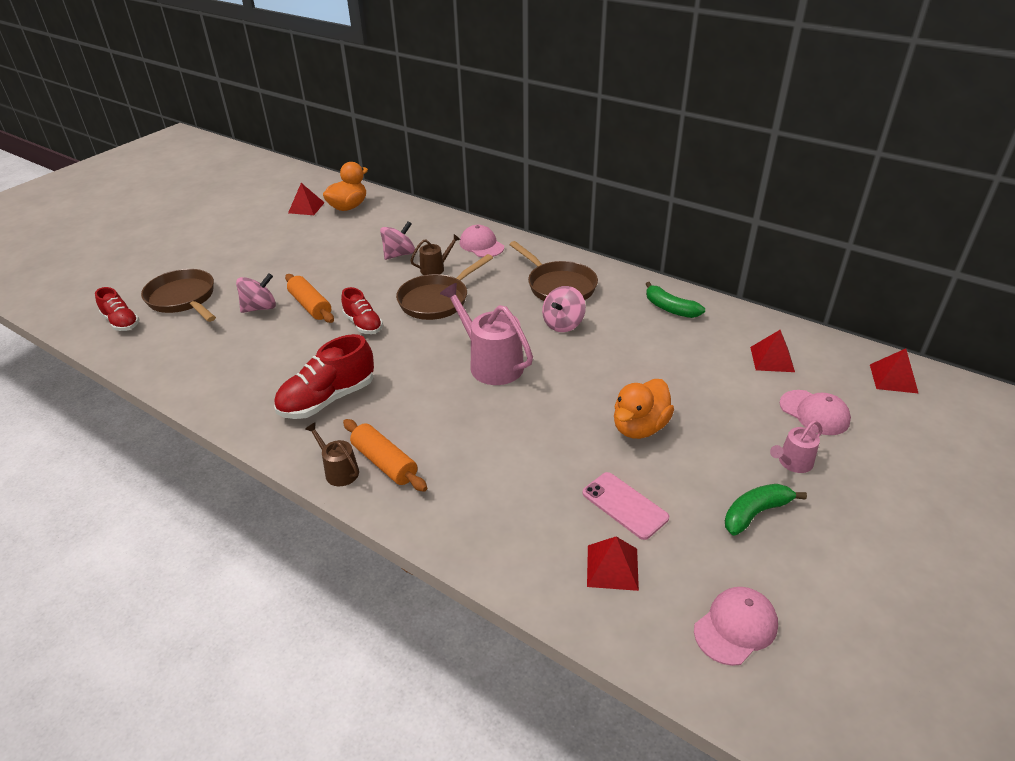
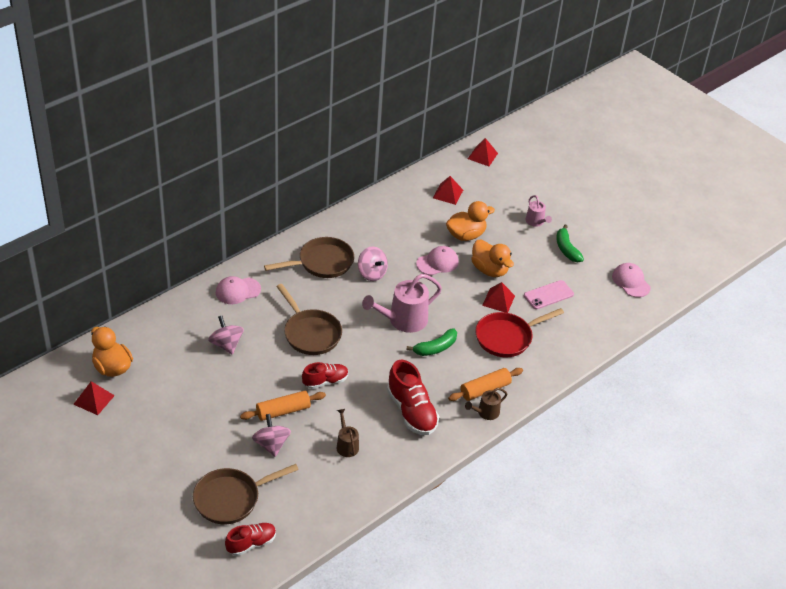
camera: 80 degrees left, 5 degrees up
(435, 268) = (261, 326): brown watering can -> brown watering can (346, 445)
(502, 469) = (507, 337): none -> red pan
(612, 567) = (588, 312): red pyramid -> red pyramid (498, 300)
(670, 308) = (376, 217): green banana -> green banana (435, 348)
(697, 391) = (466, 235): none -> orange duck
(814, 413) = (500, 197): pink cap -> pink cap (437, 263)

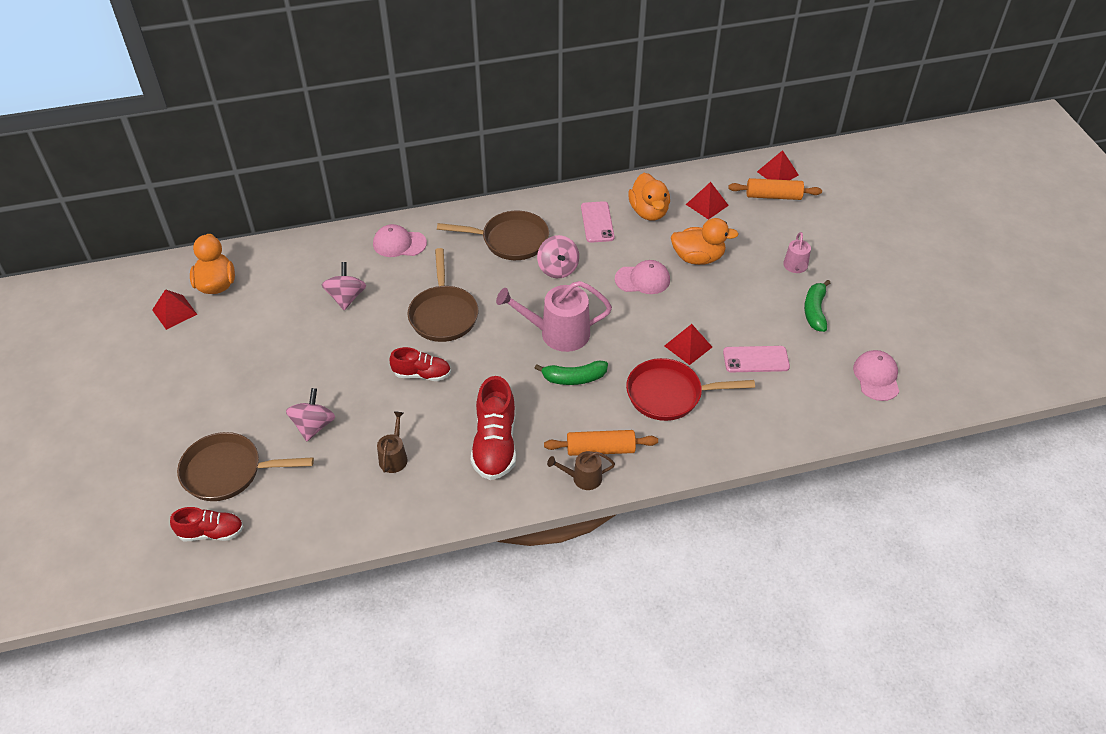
camera: 30 degrees right, 5 degrees up
(283, 411) = (353, 392): orange rolling pin -> orange rolling pin (773, 196)
(377, 230) = (597, 222): none -> pink phone
(489, 270) = (700, 306): orange duck -> orange duck (649, 212)

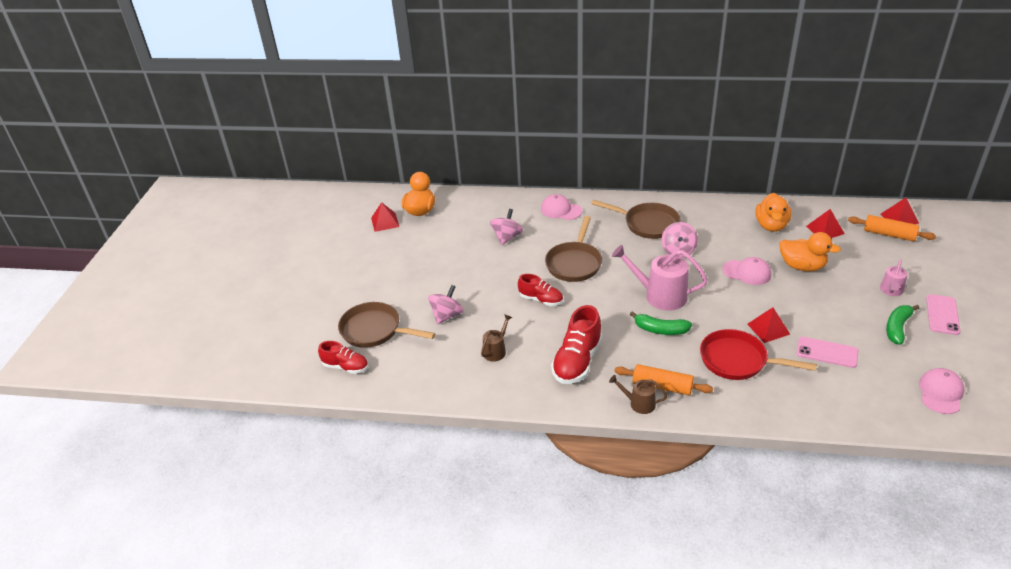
camera: 25 degrees right, 10 degrees down
(597, 222) = (724, 225): pink phone -> pink phone (942, 315)

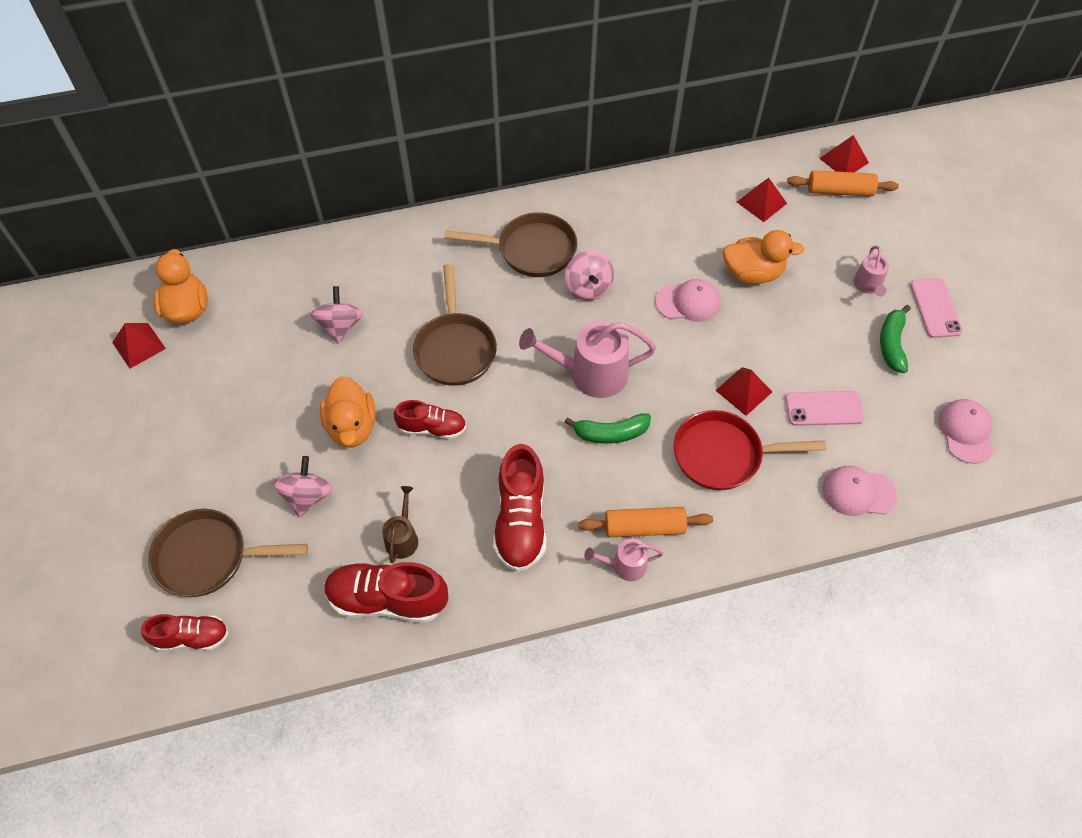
camera: 25 degrees left, 20 degrees up
(471, 380) = (387, 599): none -> red shoe
(561, 210) = (400, 254): pink cap -> pink cap (858, 492)
(639, 403) = (625, 565): brown watering can -> pink watering can
(771, 225) = (693, 212): orange duck -> orange duck (352, 426)

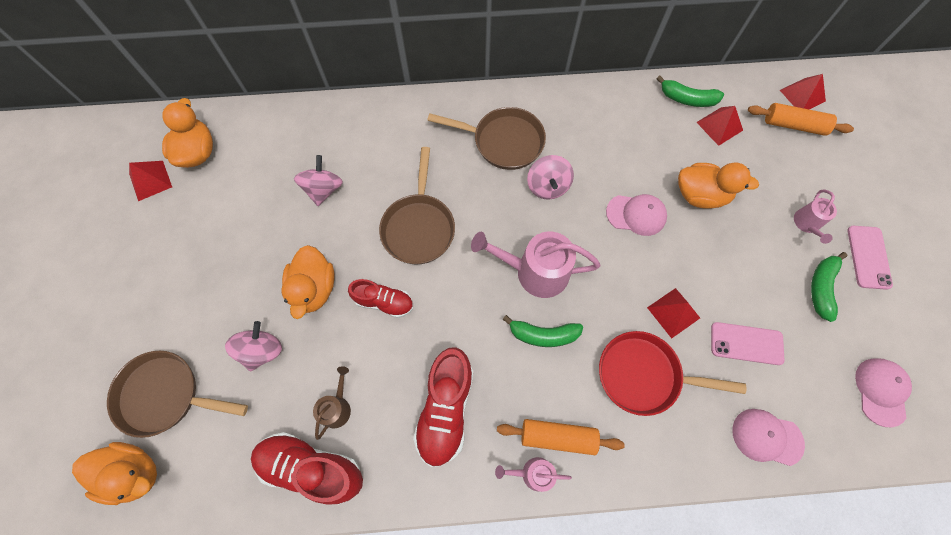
camera: 10 degrees right, 10 degrees up
(192, 637) = (134, 473): red shoe -> orange duck
(722, 180) = (687, 99): none -> green banana

